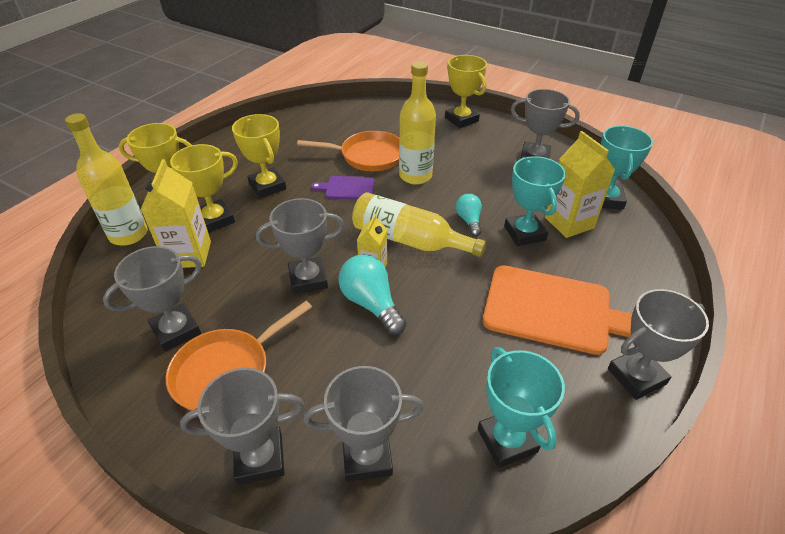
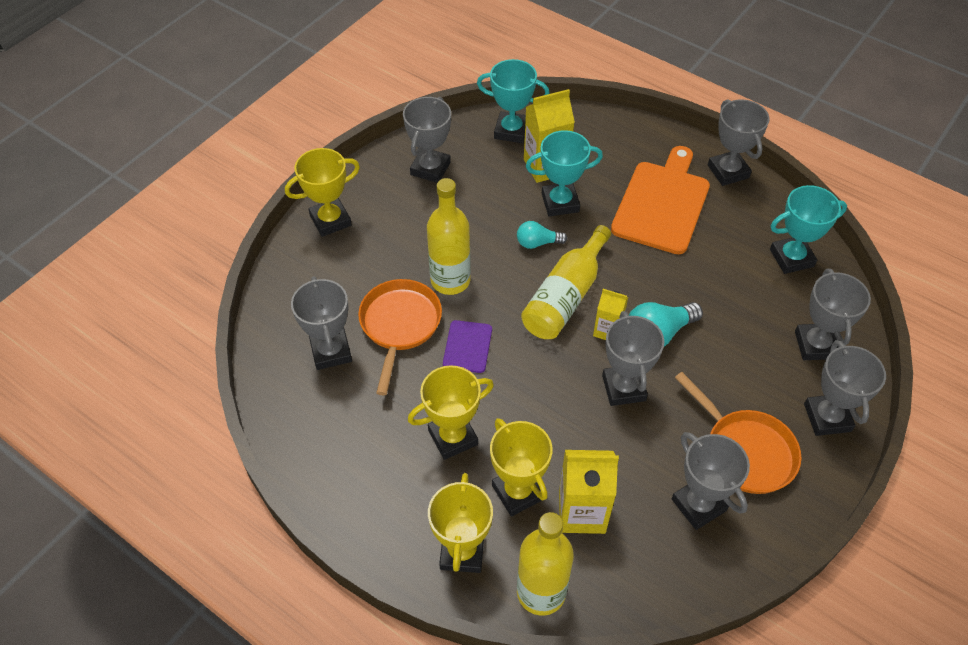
camera: 85 degrees left, 10 degrees up
(343, 131) = (331, 352): none -> grey trophy

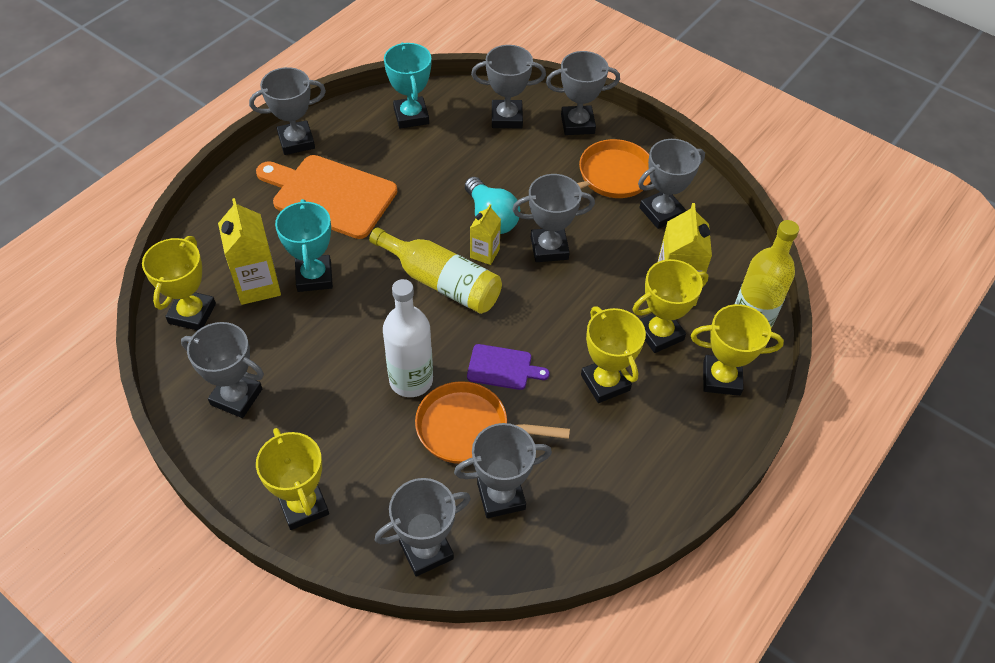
camera: 90 degrees left, 0 degrees up
(285, 301) = (426, 550): none -> grey trophy
(450, 280) = (411, 380): yellow bottle -> white bottle
(511, 131) = (192, 313): turquoise trophy -> yellow trophy
(537, 243) = (368, 300): turquoise light bulb -> none

